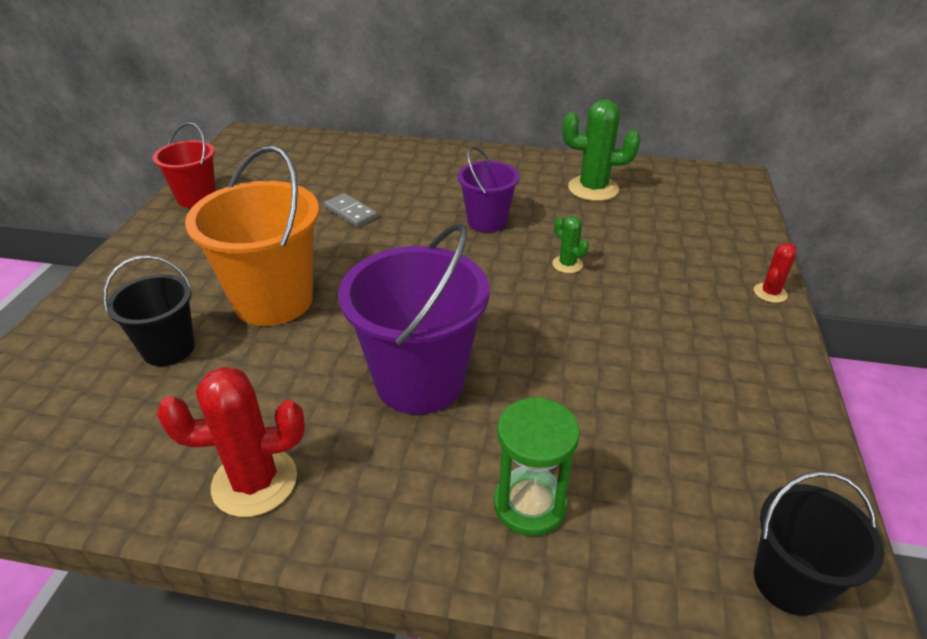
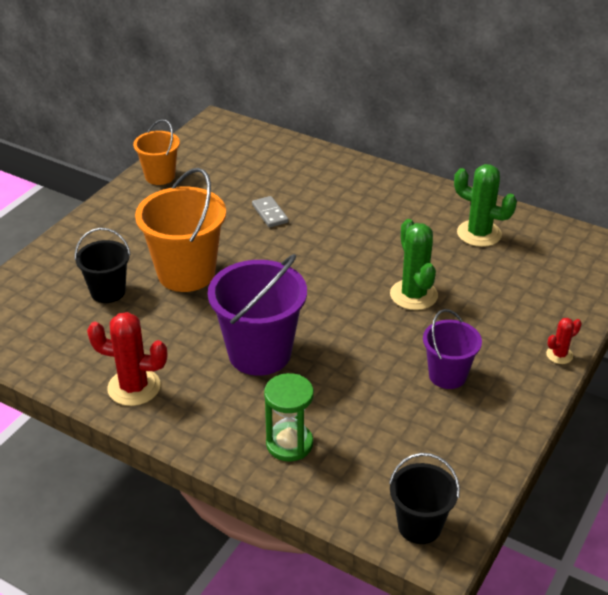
camera: 20 degrees right, 0 degrees up
(197, 198) = (160, 176): red bucket -> orange bucket
(487, 221) = (372, 244): purple bucket -> purple bucket (447, 375)
(567, 264) = (413, 295): green cactus -> green cactus, size x1.93

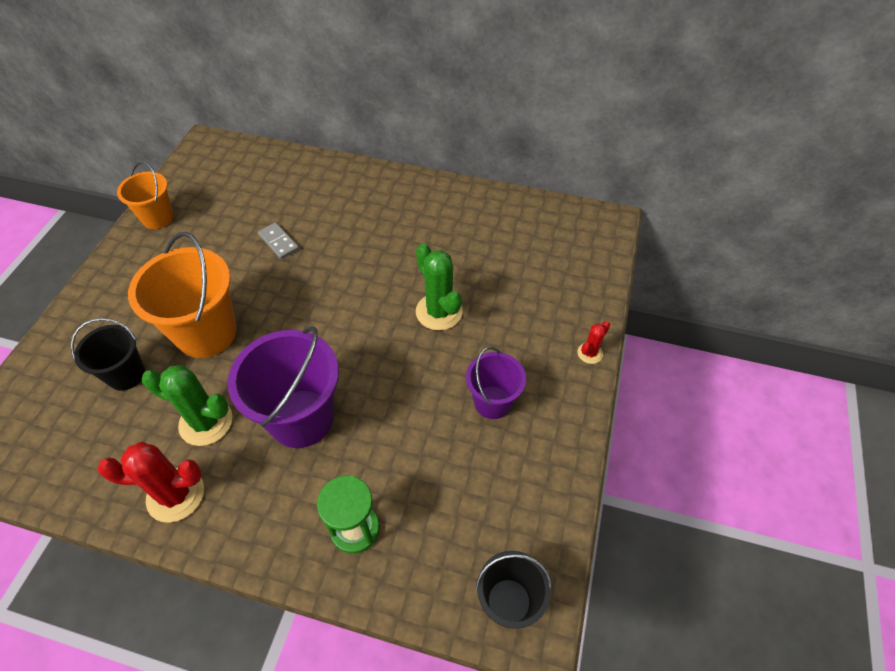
camera: 15 degrees left, 15 degrees up
(479, 234) = (483, 227): green cactus -> green cactus (206, 422)

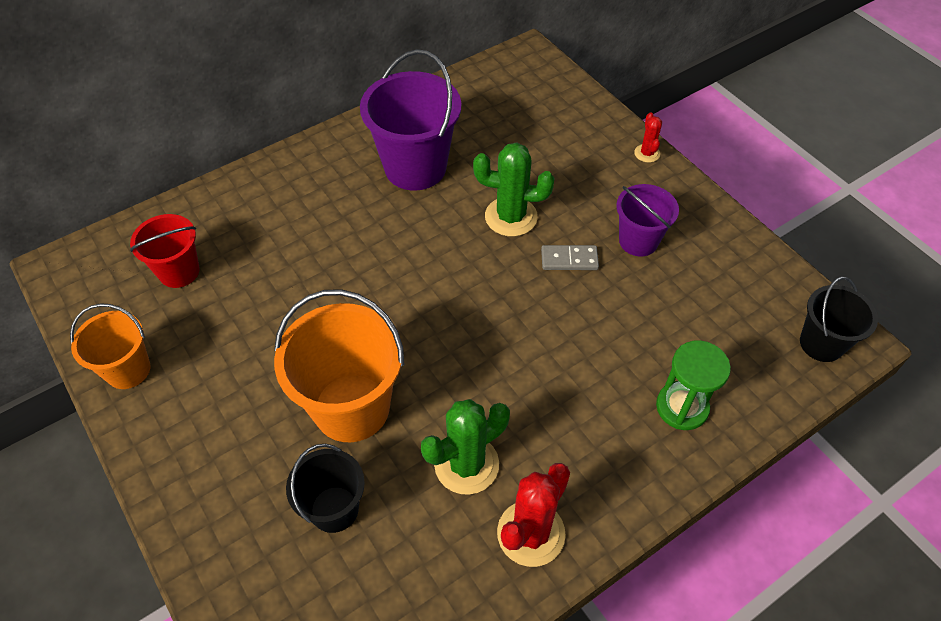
camera: 50 degrees left, 0 degrees up
(243, 189) = (179, 271): none -> red bucket
(279, 242) = (294, 283): grey domino -> grey domino (569, 259)
(301, 418) = (533, 383): purple bucket -> purple bucket (415, 167)

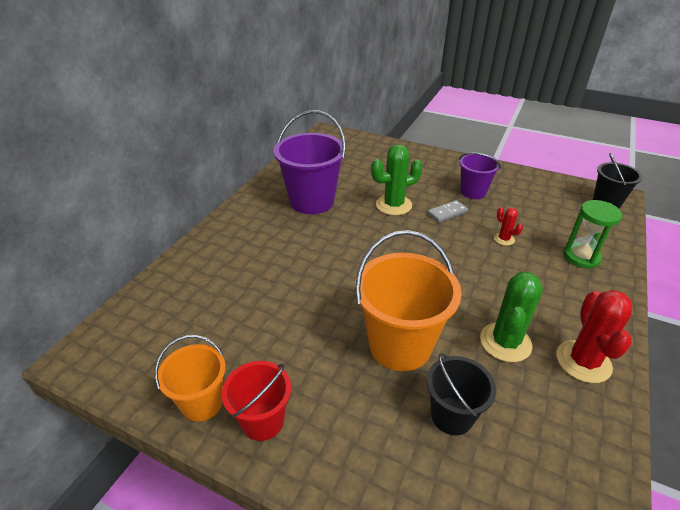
camera: 30 degrees left, 15 degrees down
(179, 271) = (192, 318): red bucket -> red bucket (262, 421)
(647, 153) = (435, 154): red cactus -> red cactus (504, 239)

